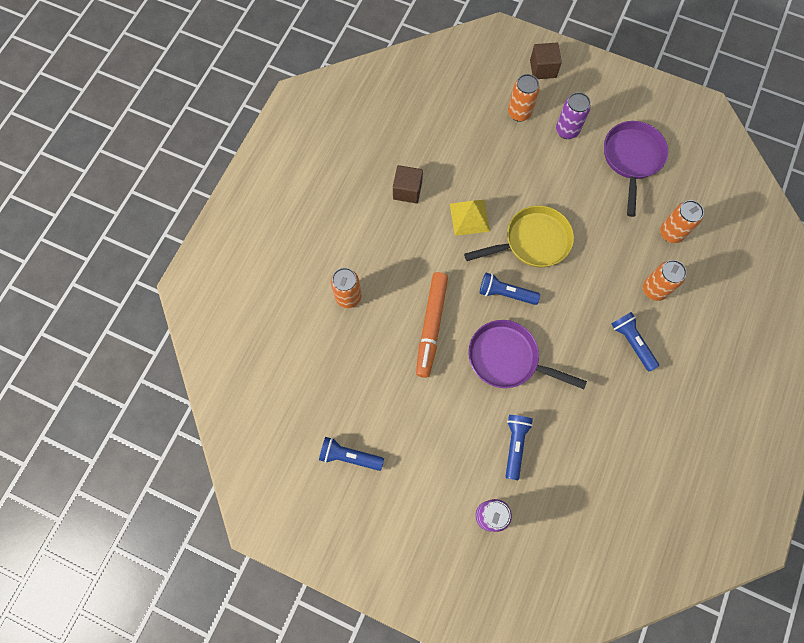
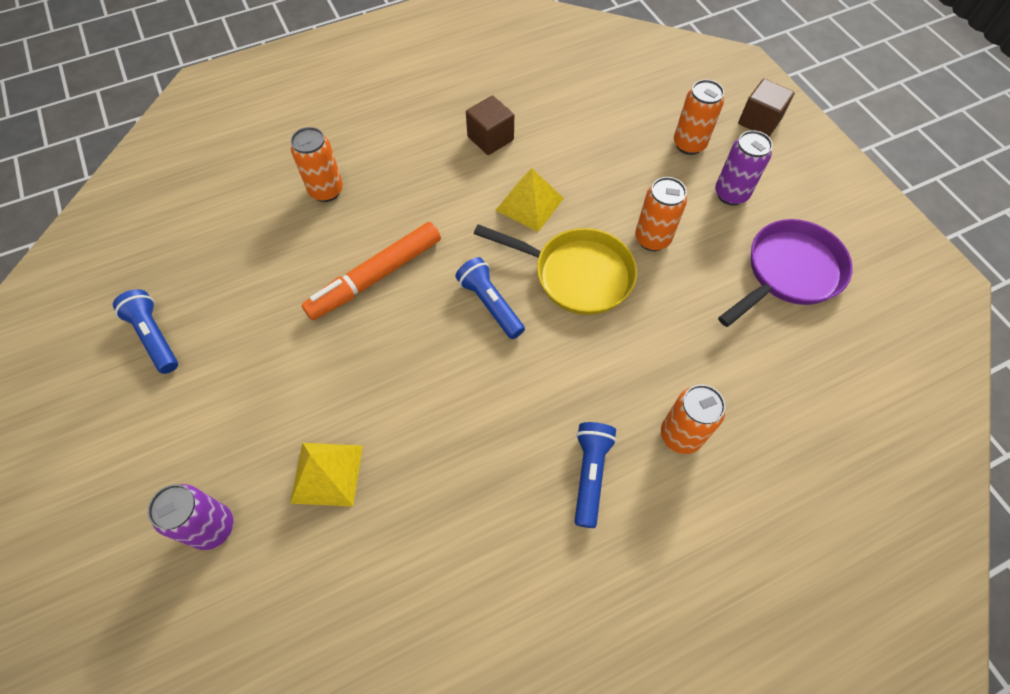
camera: 40 degrees right, 10 degrees down
(507, 358) = (420, 372): purple pan -> none
(515, 445) = (327, 473): blue flashlight -> yellow pyramid
(671, 233) = (766, 387): orange can -> orange can (652, 239)

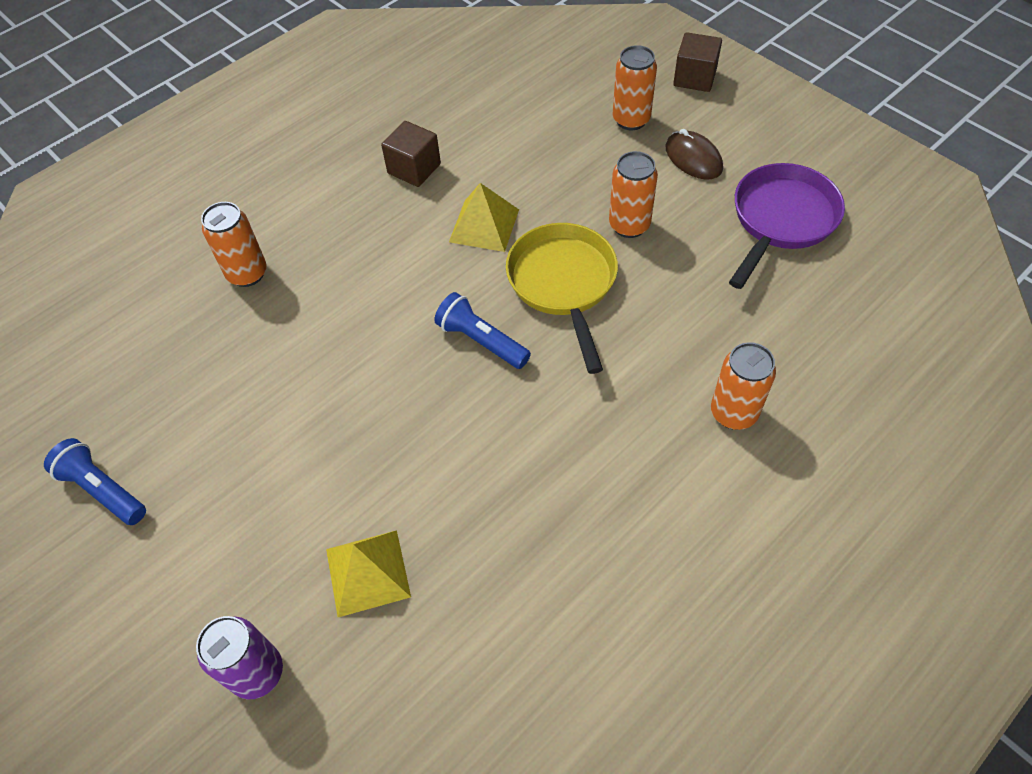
camera: 15 degrees left, 5 degrees down
(375, 277) = (341, 349): orange marker -> none
(576, 275) = (563, 284): yellow pan -> yellow pan turned 105 degrees counterclockwise
(590, 474) = (655, 481): blue flashlight -> none
(731, 194) = (693, 158): purple can -> brown mouse

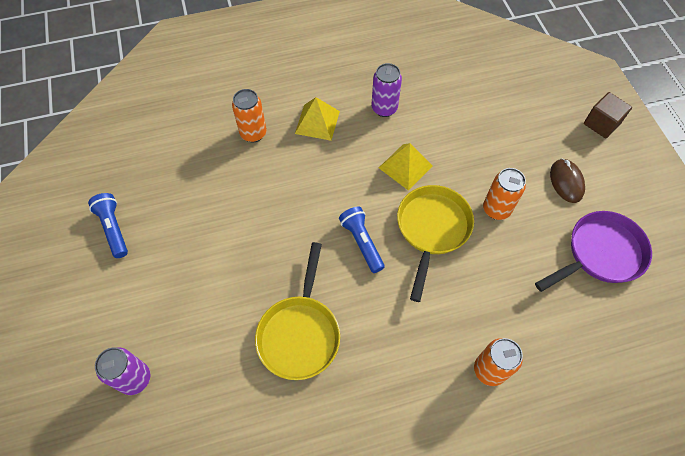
camera: 25 degrees right, 5 degrees up
(368, 572) = (221, 353): yellow pyramid -> yellow pyramid (317, 122)
(414, 169) = (384, 108): brown cube -> purple can
(465, 491) = (300, 333): none -> yellow pan
(631, 120) = (540, 135): orange can -> none

